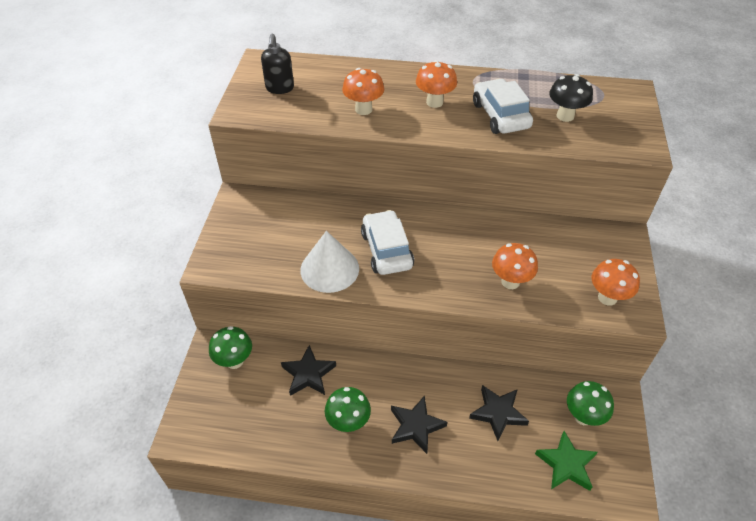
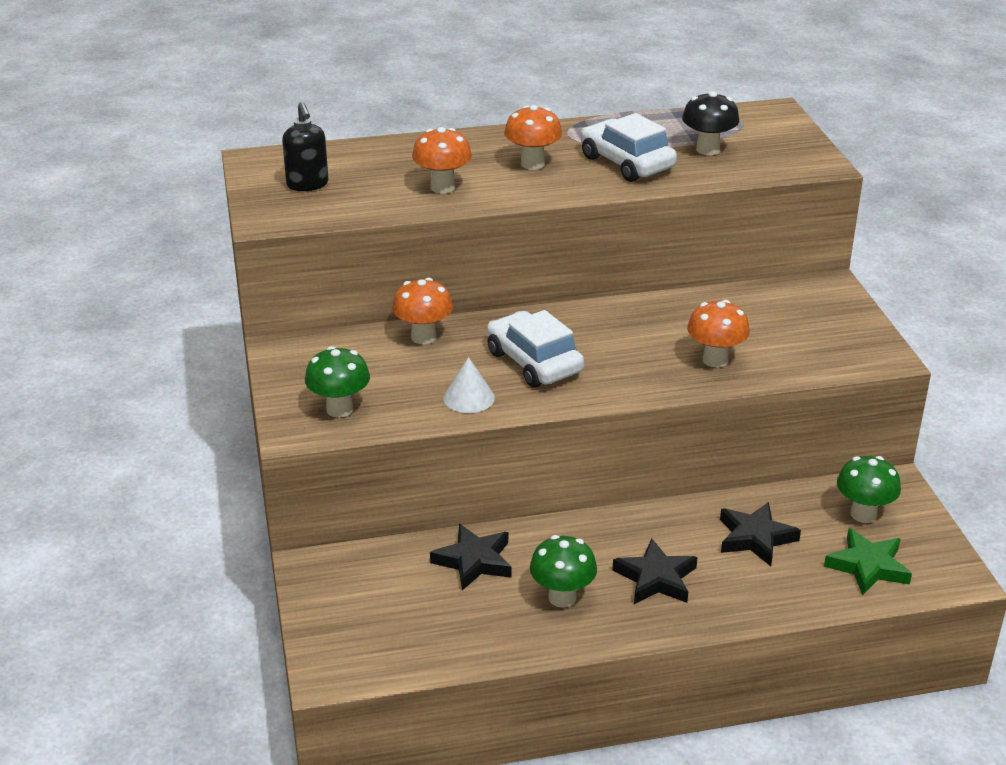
camera: 20 degrees left, 15 degrees down
(234, 361) = (356, 573): green mushroom -> green mushroom (339, 409)
(329, 269) = (469, 398): white cone -> white cone, size x0.59
(607, 297) = (842, 350): orange mushroom -> orange mushroom (423, 337)

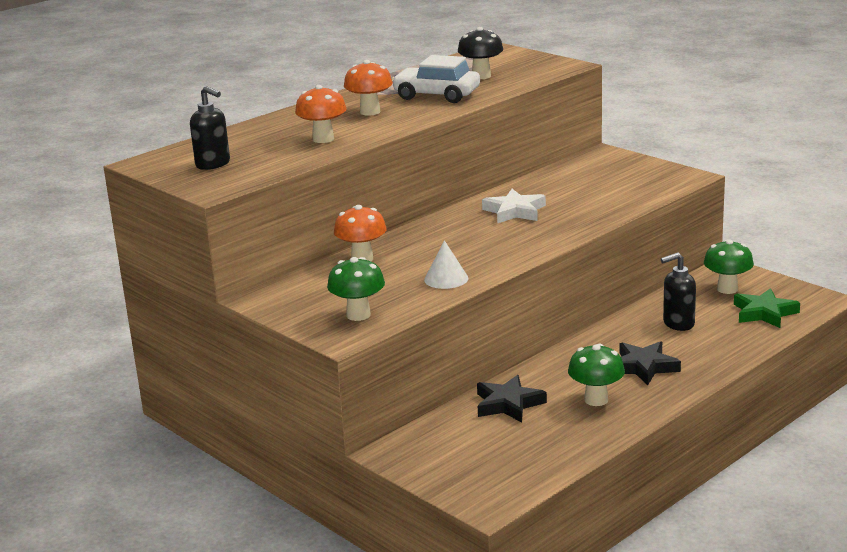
camera: 30 degrees left, 10 degrees down
(534, 362) = (464, 247): white car -> none
(639, 333) = (514, 211): none -> white star
(715, 360) = (585, 209): orange mushroom -> none
(755, 538) = (678, 324): black star -> black soap dispenser

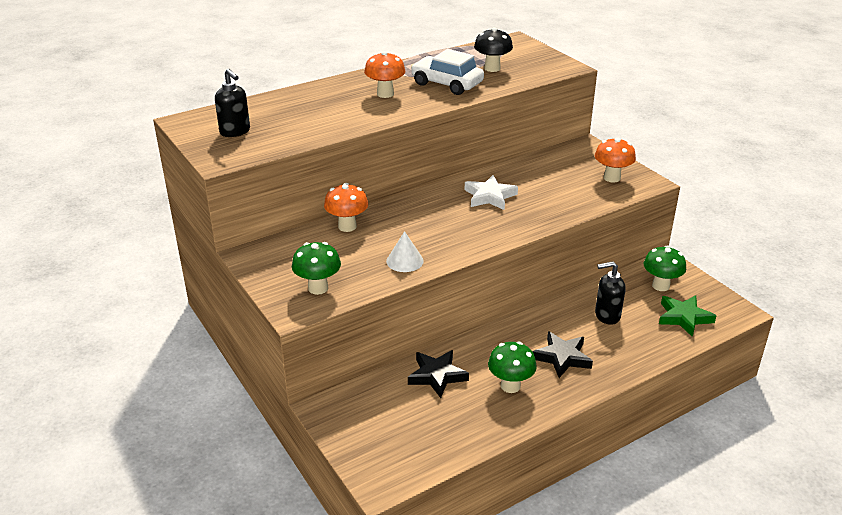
camera: 10 degrees right, 10 degrees up
(323, 139) = (334, 118): orange mushroom -> orange mushroom (612, 178)

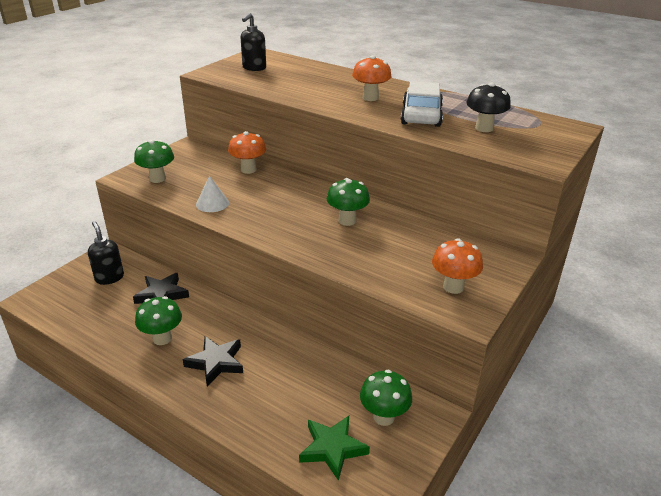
camera: 65 degrees right, 0 degrees up
(490, 196) = (347, 220): white star -> green mushroom
(607, 316) = (300, 381): black soap dispenser -> black soap dispenser (109, 277)

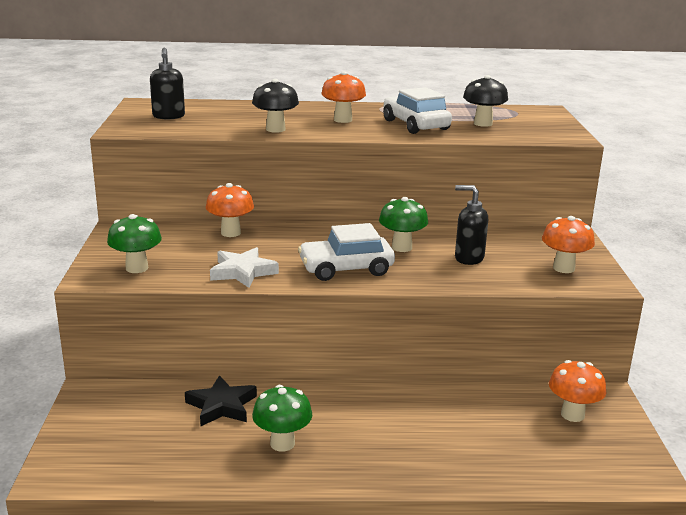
camera: 35 degrees left, 10 degrees down
(109, 277) = (129, 414): black soap dispenser -> black soap dispenser (468, 258)
(212, 203) = (243, 272): white cone -> white star
(216, 363) = (370, 440): black star -> none
(281, 225) = (346, 269): none -> white car
(305, 95) = (275, 129): none -> black mushroom
(332, 448) = (566, 456): green star -> none
(384, 417) = (572, 414): green mushroom -> orange mushroom

